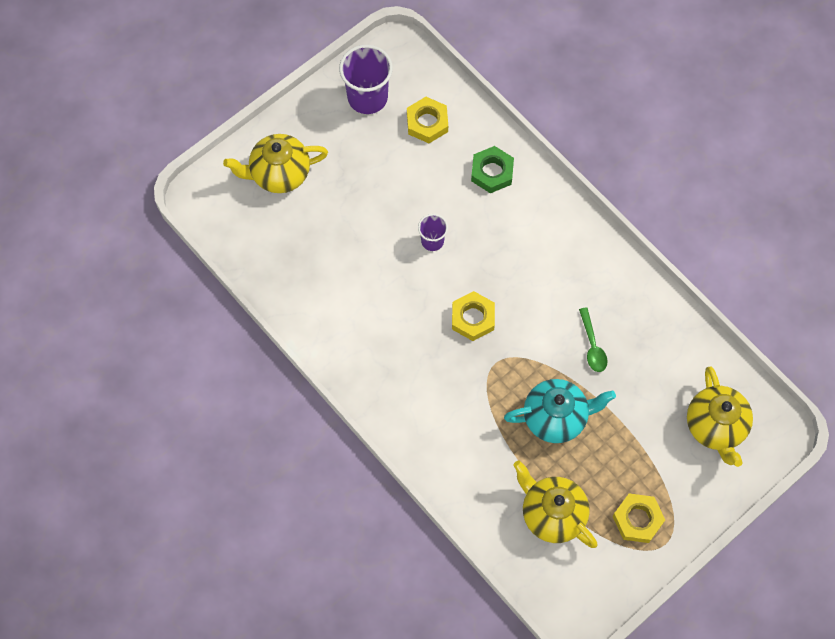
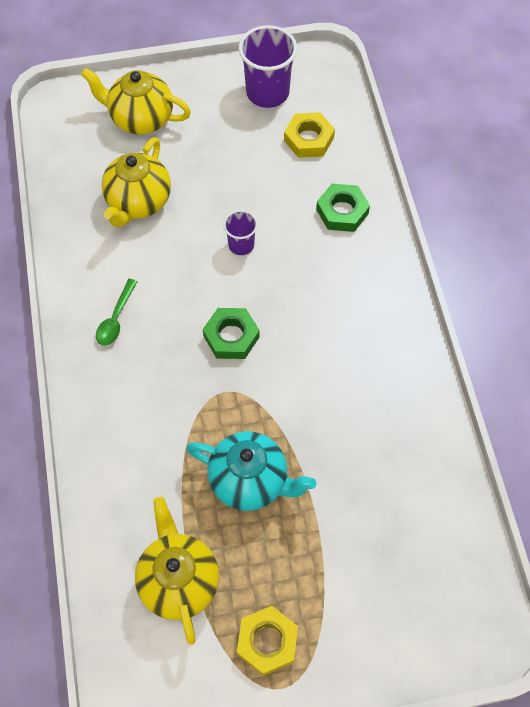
camera: 30 degrees right, 5 degrees down
(472, 318) = (231, 336): yellow nut -> green nut
(592, 345) = (336, 428): green spoon -> green spoon (116, 319)
(715, 426) = (419, 588): yellow teapot -> yellow teapot (138, 202)

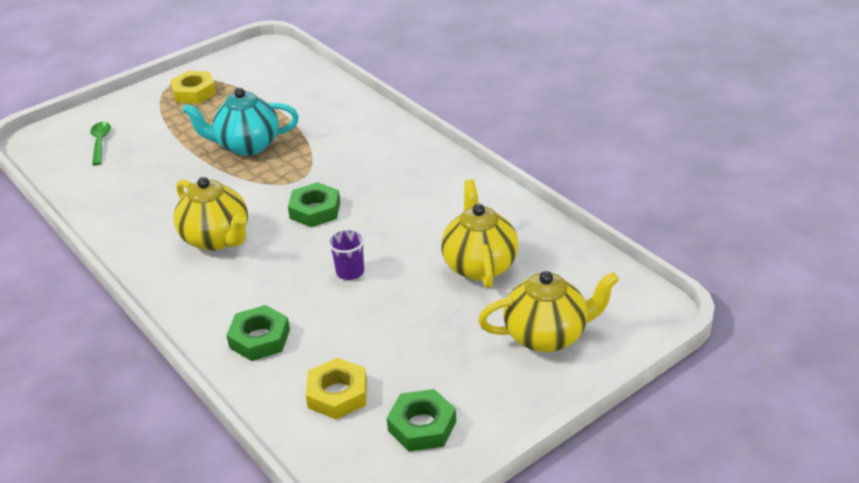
camera: 155 degrees right, 25 degrees down
(116, 319) = (425, 185): green spoon -> green spoon (100, 143)
(179, 580) = (270, 93): yellow teapot -> yellow teapot (217, 239)
(267, 92) = (422, 426): purple cup -> green nut

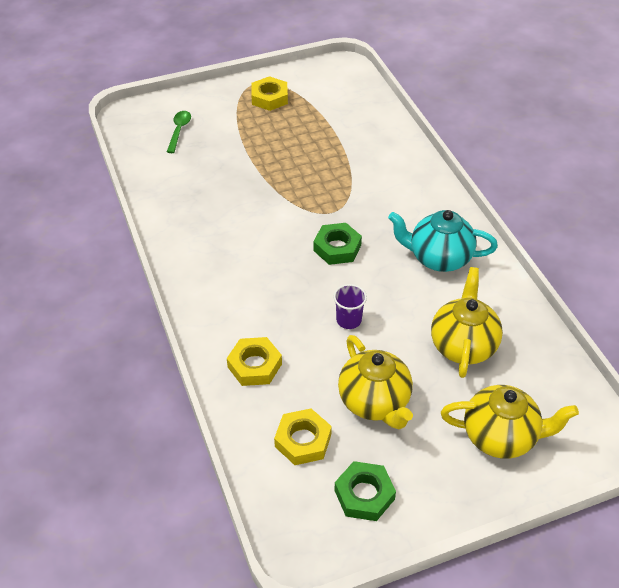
camera: 15 degrees right, 10 degrees up
(217, 239) = (247, 254): yellow teapot -> yellow teapot (374, 402)
(247, 145) = (298, 165): turquoise teapot -> turquoise teapot (439, 258)
(259, 338) = (254, 365): green nut -> yellow nut

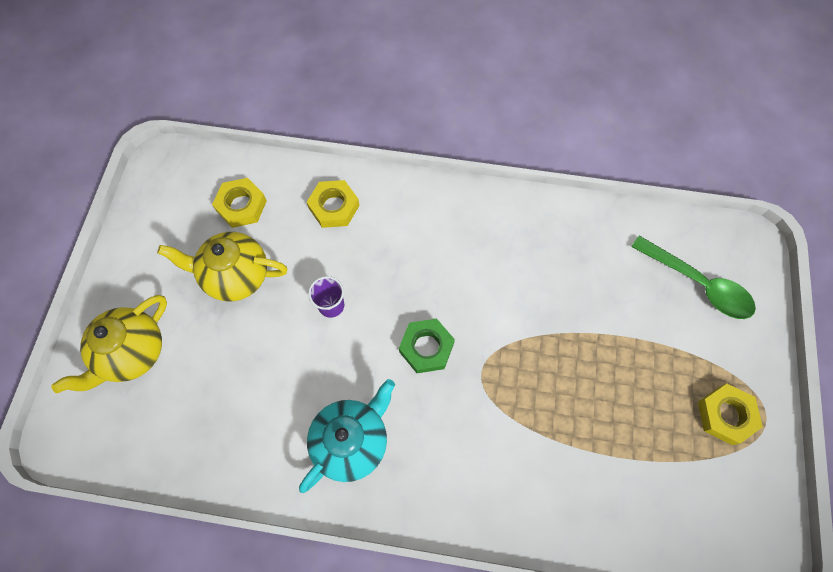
camera: 120 degrees right, 20 degrees up
(179, 131) = (697, 284): green spoon -> green spoon, size x1.68
(364, 495) = (168, 222): green nut -> none
(463, 345) = (236, 388): yellow teapot -> none

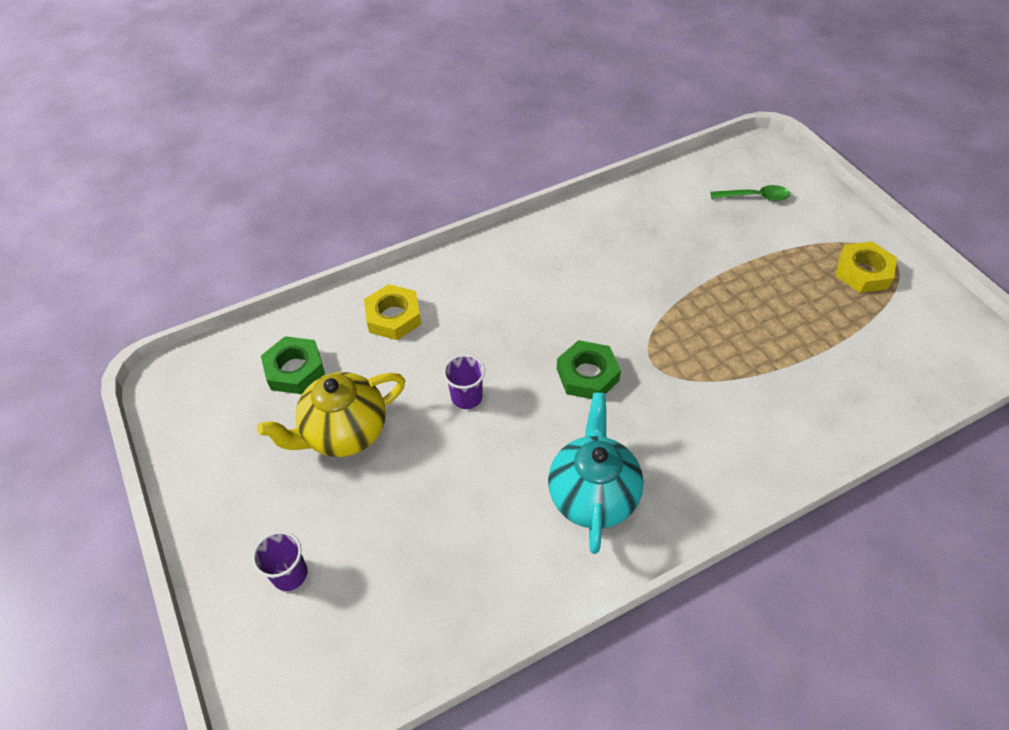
camera: 35 degrees left, 15 degrees down
(133, 353) = (289, 574): yellow teapot -> purple cup
(241, 206) = (295, 369): yellow nut -> green nut
(697, 284) = (755, 197): green spoon -> green spoon, size x0.59

